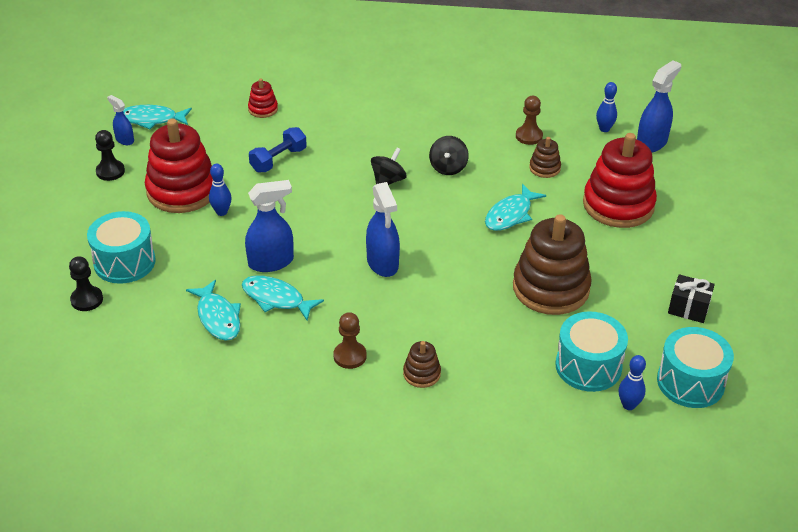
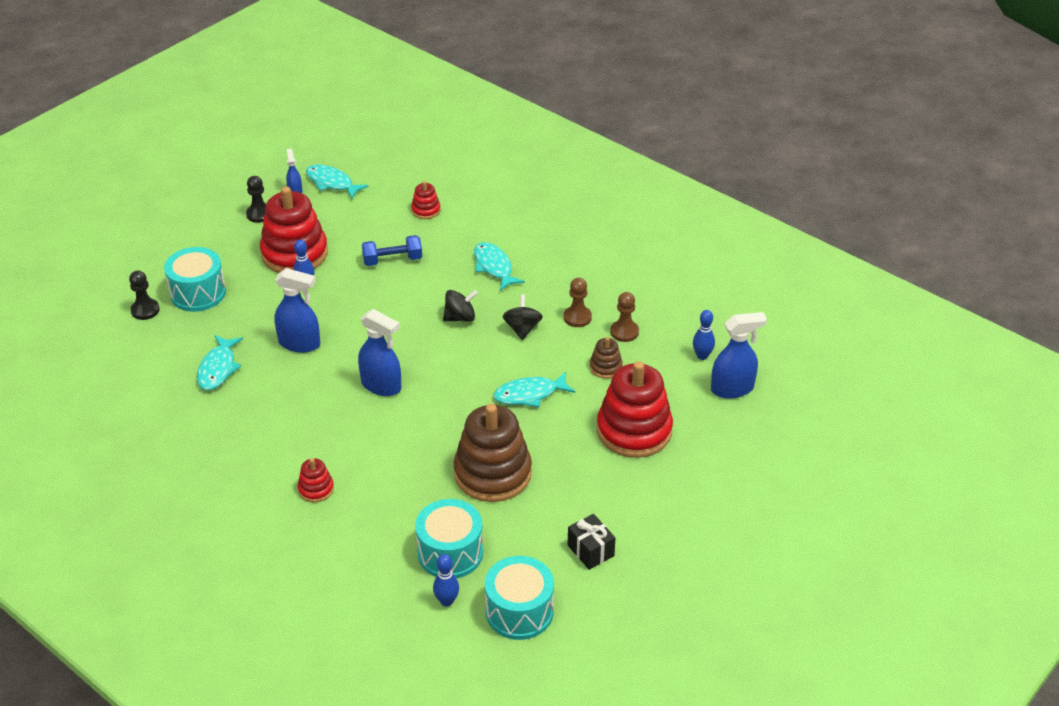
camera: 35 degrees right, 0 degrees up
(276, 299) = (273, 375): turquoise fish -> turquoise fish (494, 267)
(350, 356) = (279, 447): brown pawn -> brown pawn (577, 317)
(383, 263) = (381, 386): blue spray bottle -> blue spray bottle turned 75 degrees counterclockwise
(421, 374) = (316, 489): brown stacking toy -> red stacking toy
(448, 167) = (522, 329): black spinning top -> black spinning top turned 135 degrees clockwise

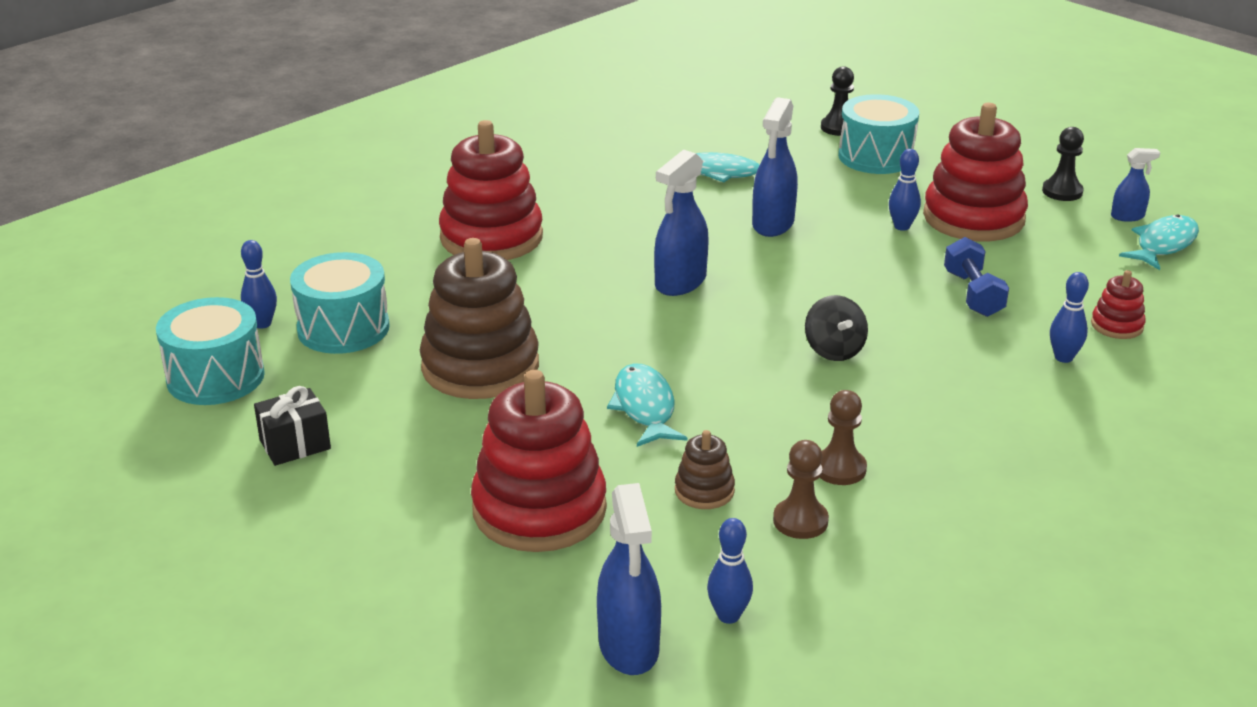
camera: 95 degrees right, 10 degrees down
(316, 489) = (491, 237): red stacking toy -> red stacking toy, size x2.20
(461, 232) = (1063, 357): none -> blue bowling pin
(494, 267) = (972, 387): turquoise fish -> none
(522, 329) = (807, 408): black spinning top -> none

